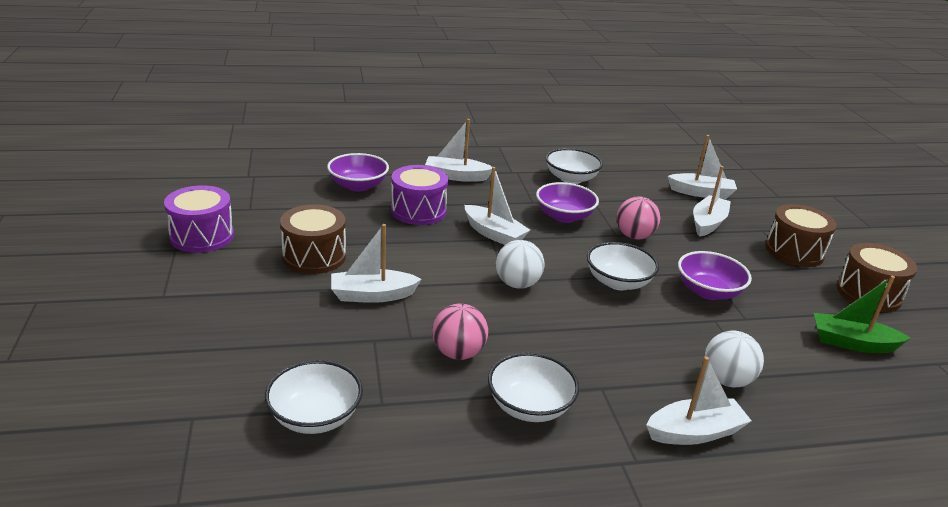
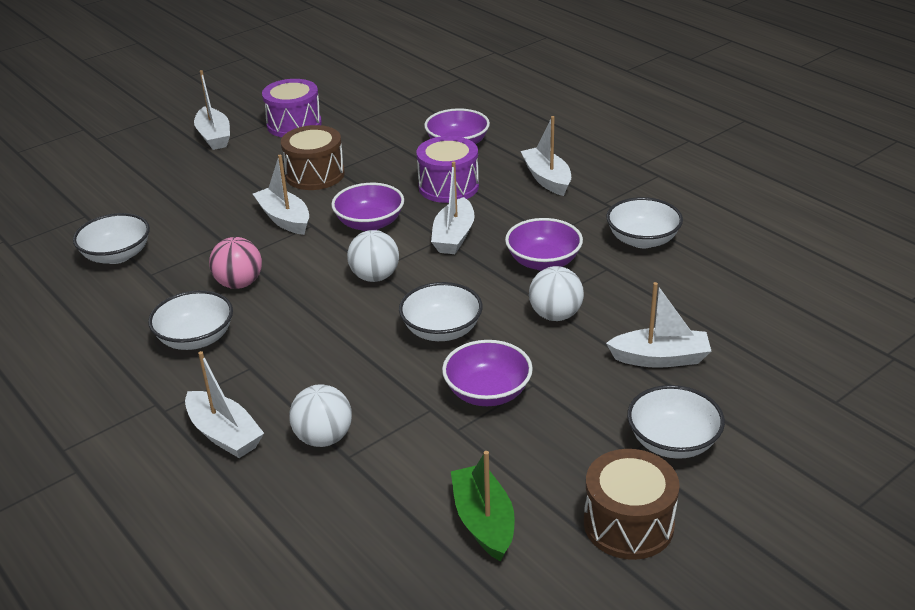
camera: 65 degrees right, 5 degrees up
(432, 259) = (370, 223): none -> purple bowl
(634, 236) = (555, 315): pink ball -> white ball
(701, 193) = (743, 335): white boat -> white boat (214, 136)
(794, 251) = (672, 442): brown drum -> white bowl

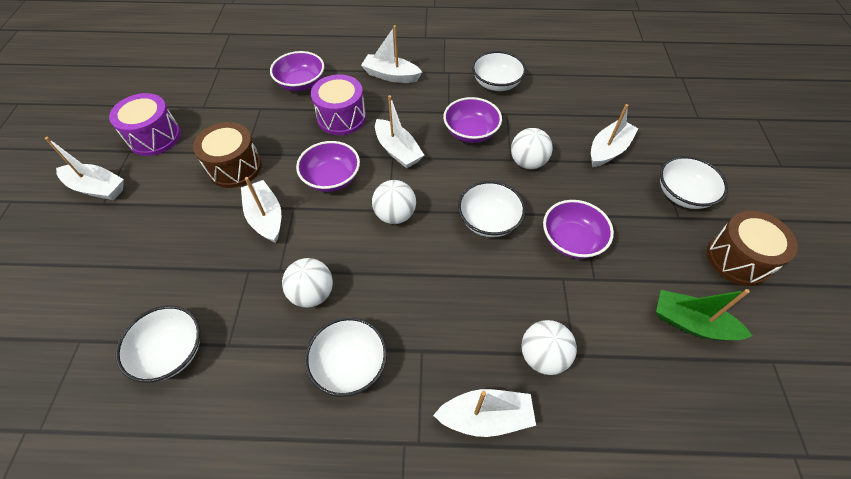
camera: 50 degrees left, 20 degrees up
(239, 283) = (312, 293): pink ball -> white ball
(284, 219) = (266, 217): white boat -> white boat turned 60 degrees clockwise

